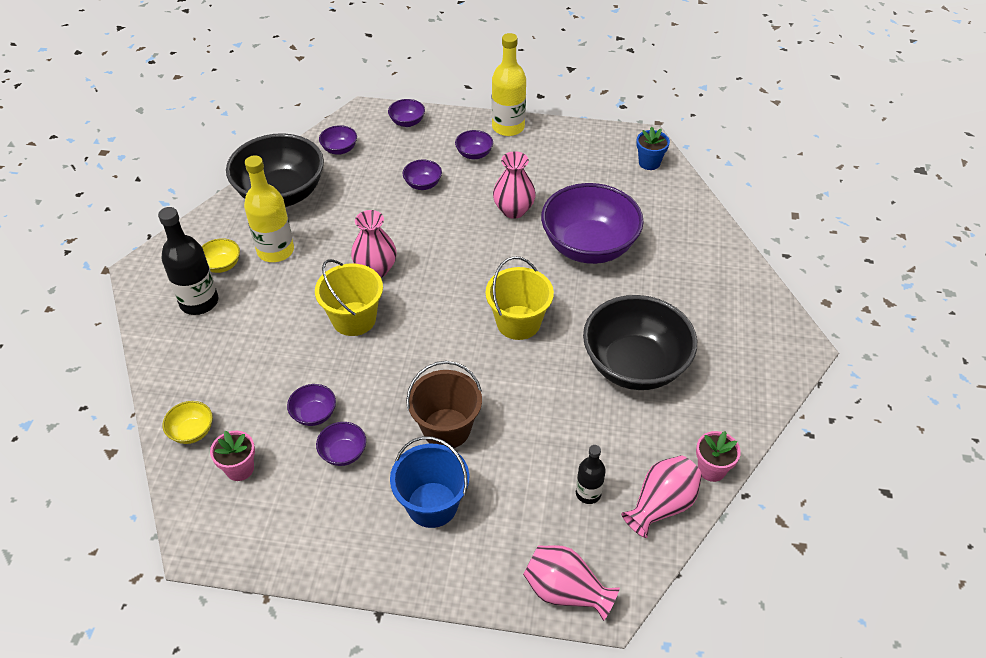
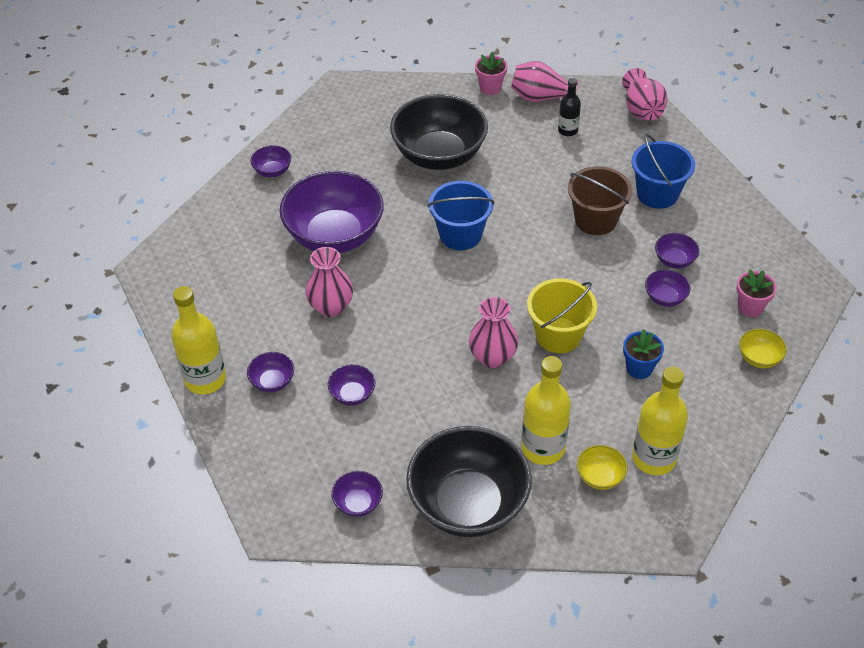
camera: 125 degrees left, 0 degrees up
(199, 302) = (654, 458): black bottle -> yellow bottle
(407, 122) = (263, 472): purple bowl -> purple bowl (272, 171)
(518, 322) = (460, 234): yellow bucket -> blue bucket
(649, 163) = (183, 248): blue flower pot -> blue flower pot (639, 368)

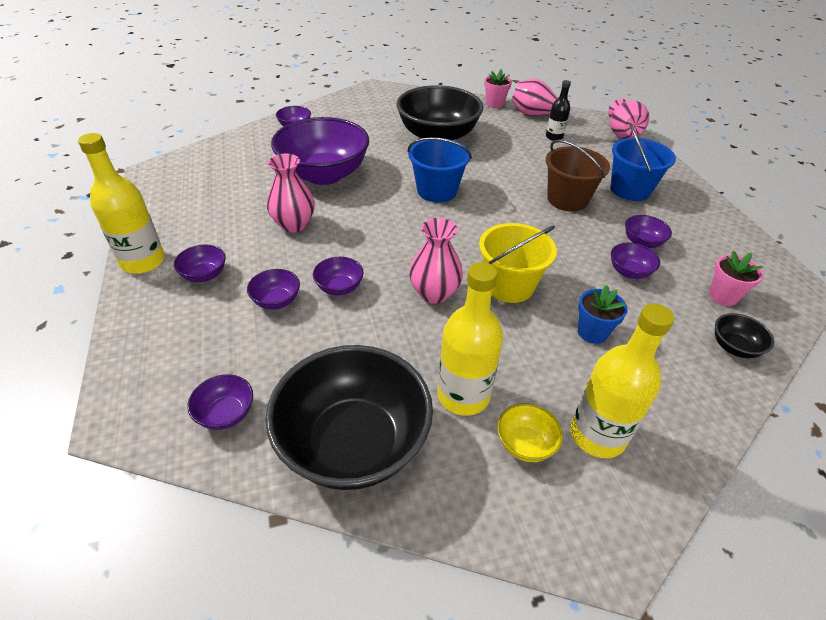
camera: 10 degrees right, 5 degrees down
(404, 369) = (339, 287): none -> purple bowl
(759, 358) = (734, 347): yellow bowl -> black bowl

